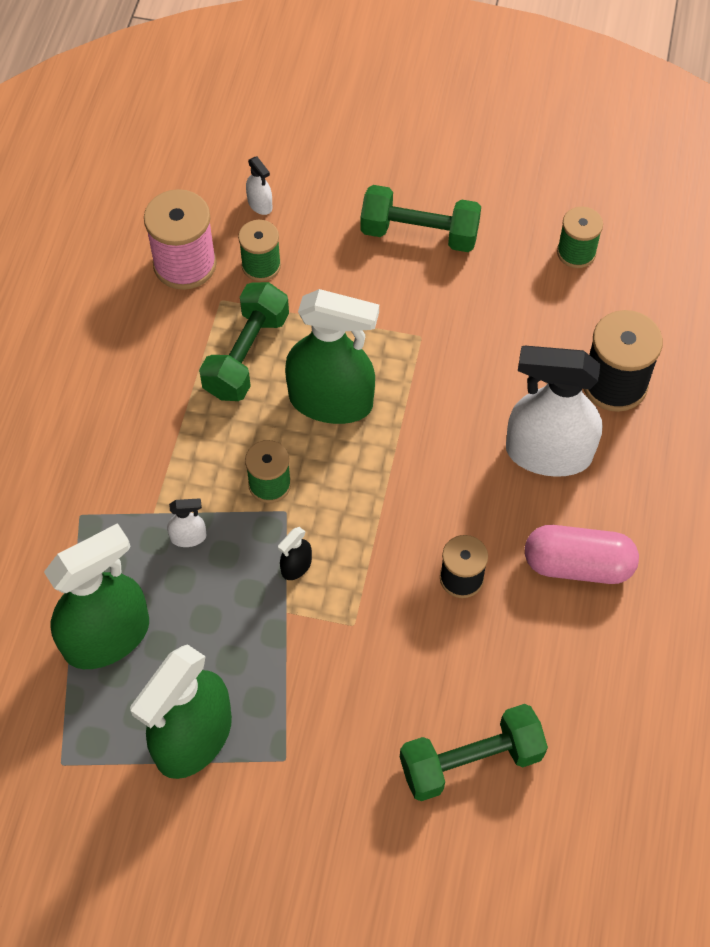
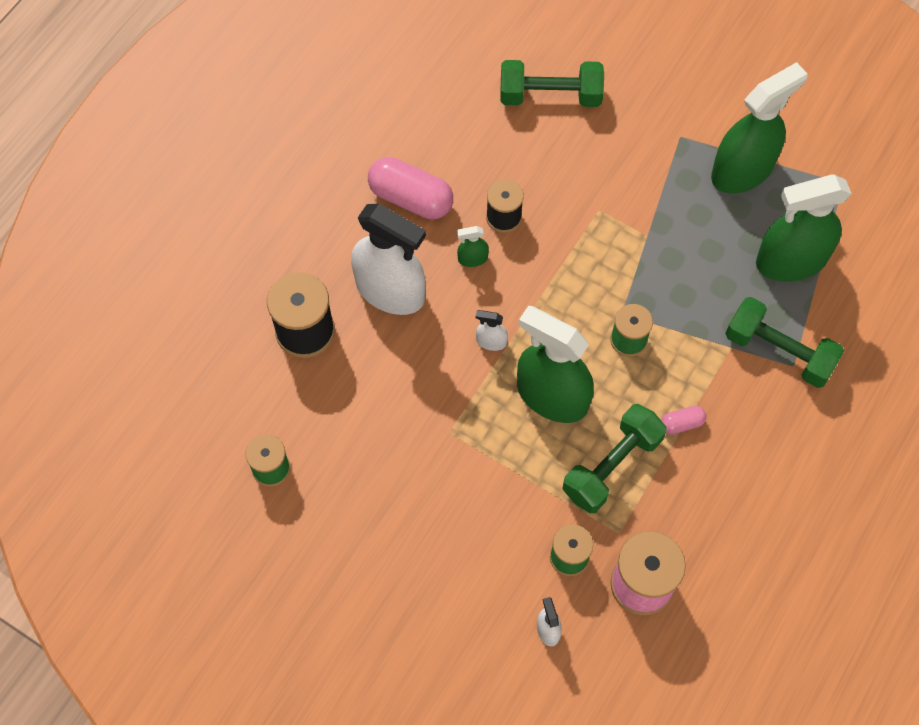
camera: 160 degrees left, 5 degrees up
(187, 417) = (681, 423): none -> pink capsule
(188, 537) = (708, 318): white spray bottle -> white spray bottle (491, 342)
(296, 566) = (628, 267): black spray bottle -> none
(419, 233) = (406, 540): green dumbbell -> green dumbbell (779, 351)
(475, 518) = (472, 259): none -> green spray bottle

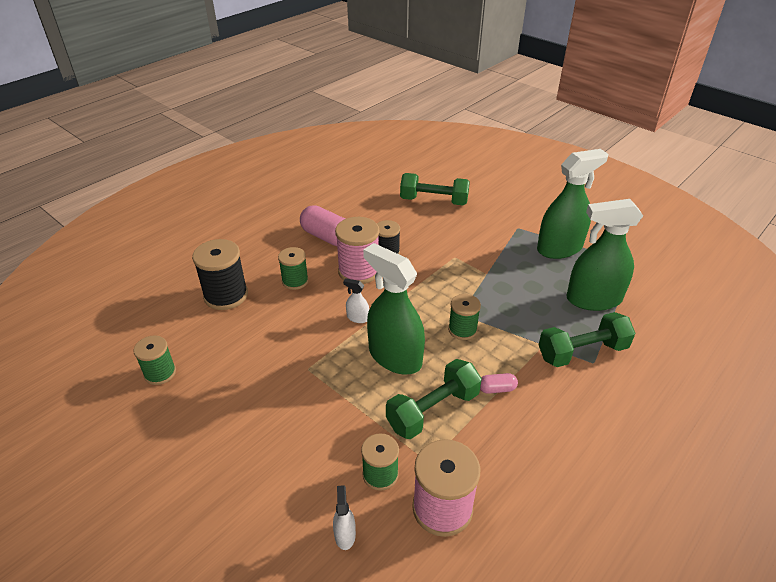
camera: 10 degrees right, 25 degrees down
(390, 291) = (295, 281): white spray bottle -> green spool
(472, 259) = (359, 271): green spray bottle -> pink spool
(779, 351) = (582, 352): green dumbbell -> green dumbbell turned 60 degrees counterclockwise

